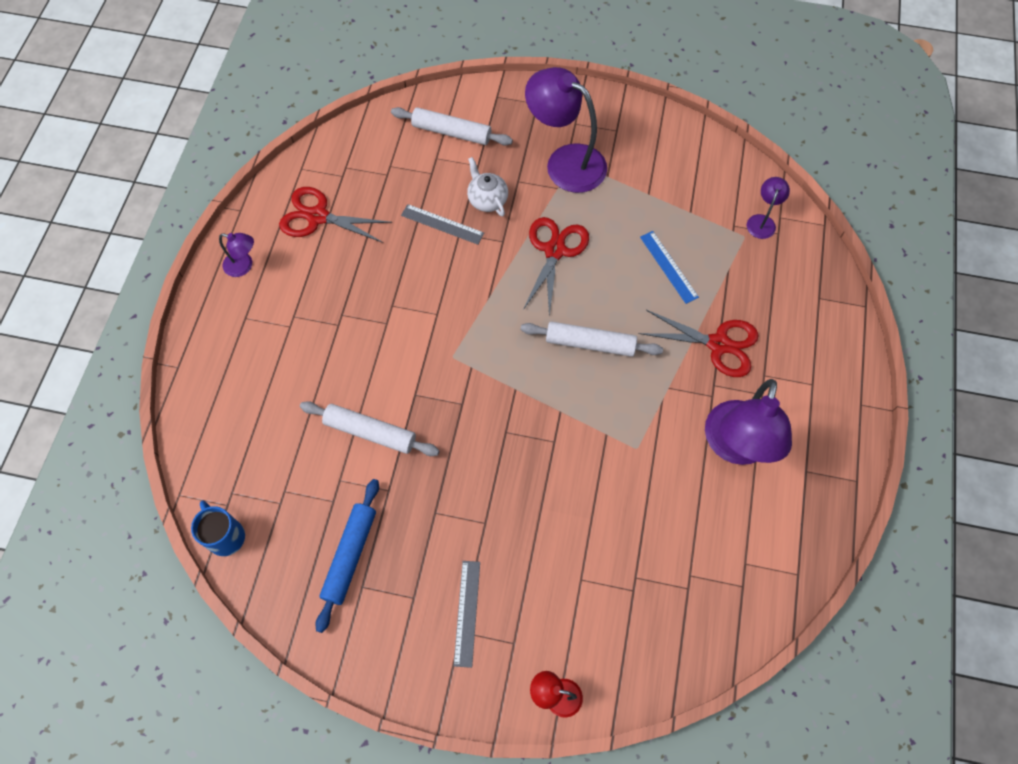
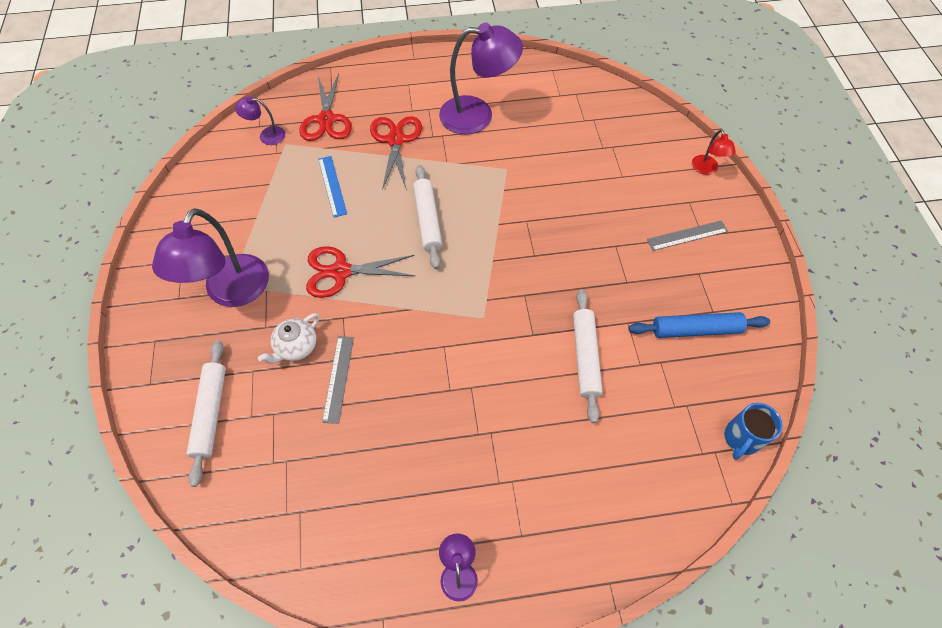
camera: 110 degrees left, 5 degrees down
(317, 216) = (365, 515): red scissors -> red scissors (326, 120)
(668, 267) = (332, 186): blue ruler -> blue ruler turned 60 degrees counterclockwise

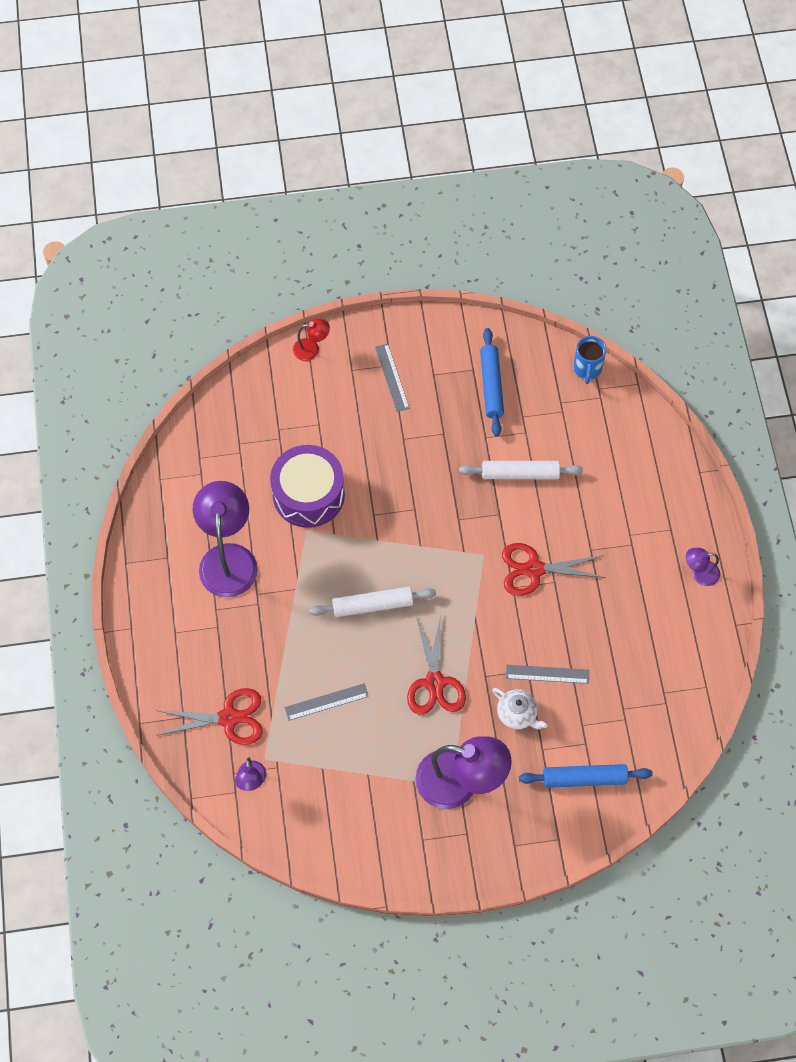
camera: 90 degrees left, 5 degrees up
(210, 413) = (584, 778): white rolling pin -> blue rolling pin
(332, 186) = (326, 702): blue ruler -> grey ruler
(396, 140) = (262, 641): red scissors -> red scissors (533, 569)
(545, 169) = (308, 494): none -> purple drum
(741, 439) = (587, 369): blue mug -> blue mug turned 60 degrees clockwise

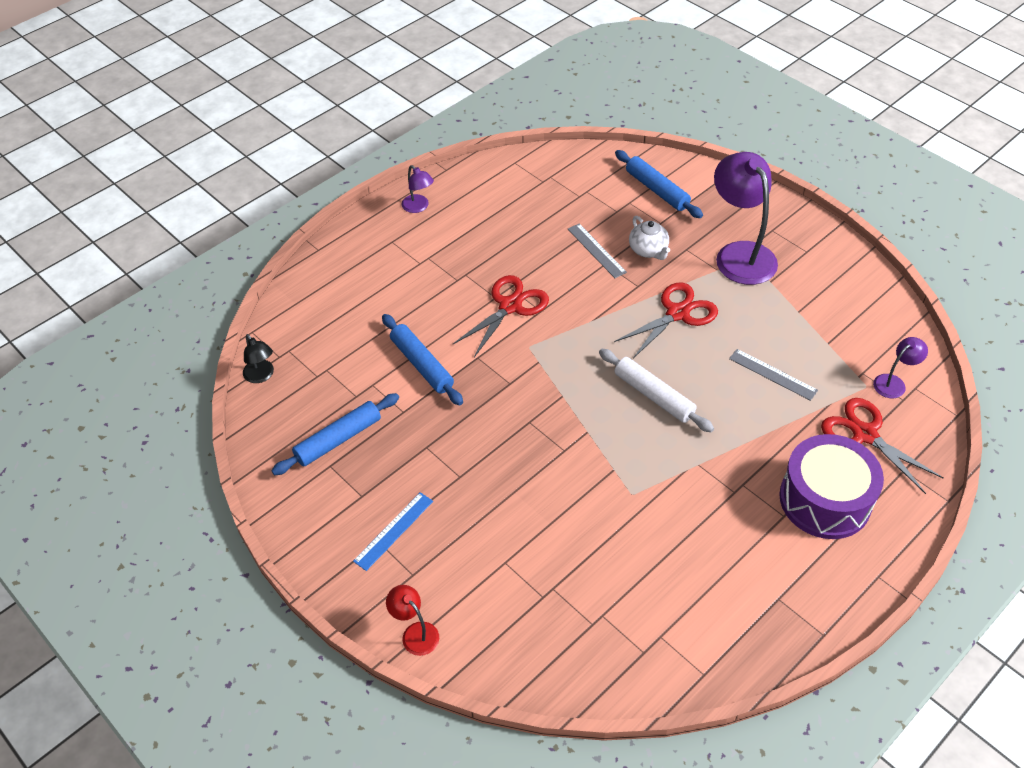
camera: 125 degrees left, 15 degrees down
(228, 558) = (724, 542): purple lamp -> none
(308, 494) = (592, 518): purple drum -> purple drum (825, 500)
(392, 377) = (393, 530): grey ruler -> blue ruler
(517, 714) = (648, 250): white teapot -> white teapot turned 150 degrees clockwise
(520, 473) = (421, 365): white rolling pin -> blue rolling pin
(533, 569) = (510, 306): red scissors -> red scissors turned 105 degrees counterclockwise
(587, 369) = (261, 376): blue mug -> black lamp

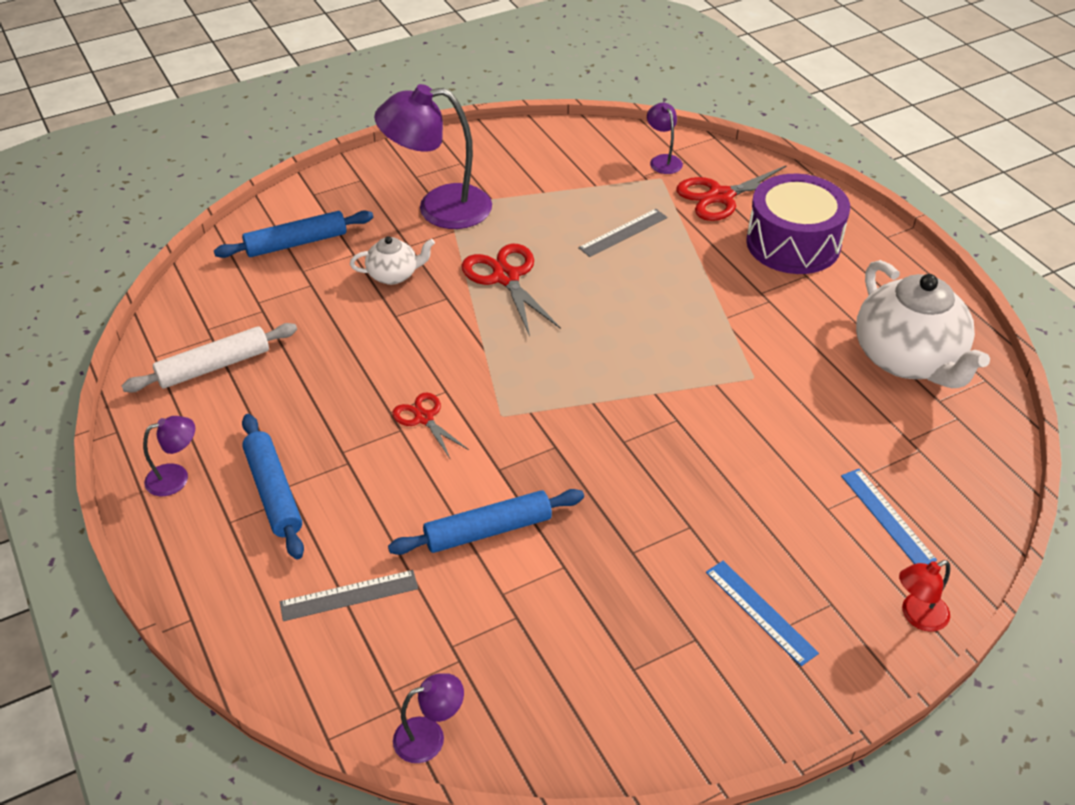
camera: 75 degrees left, 5 degrees down
(261, 376) = (430, 736): black lamp -> purple lamp
(338, 439) = (589, 651): blue rolling pin -> blue rolling pin (273, 492)
(509, 605) = (887, 517): none -> blue ruler
(510, 306) = (424, 418): red scissors -> red scissors, size x0.60
(596, 250) = (369, 318): grey ruler -> grey ruler (349, 595)
(654, 395) = (621, 326): white rolling pin -> white rolling pin (214, 366)
(704, 607) = (908, 359): none -> white teapot

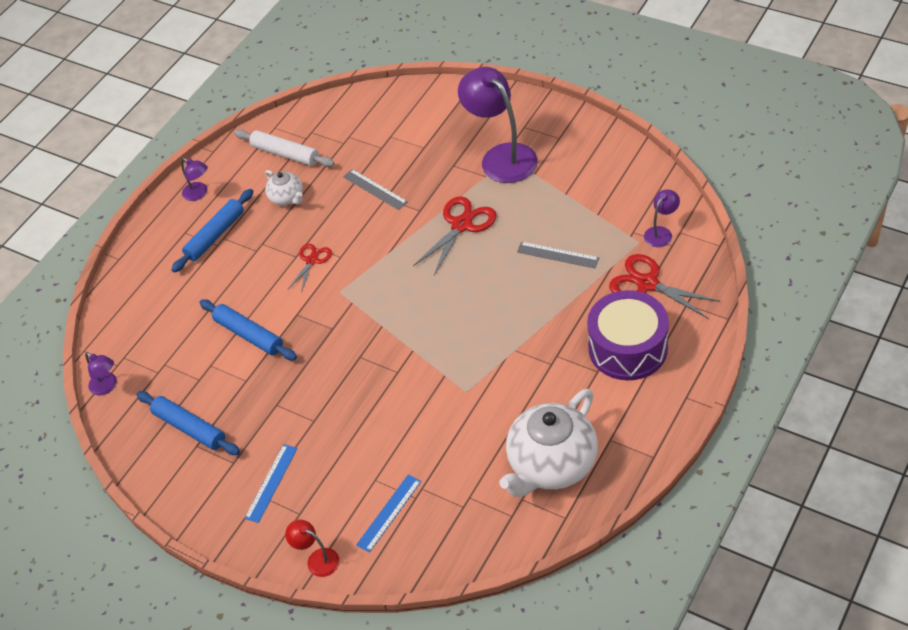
camera: 65 degrees right, 5 degrees up
(296, 243) = (412, 118): blue rolling pin -> blue rolling pin (190, 428)
(349, 595) = (169, 306): grey ruler -> grey ruler (375, 189)
(394, 275) = (420, 176): white teapot -> white teapot (287, 198)

